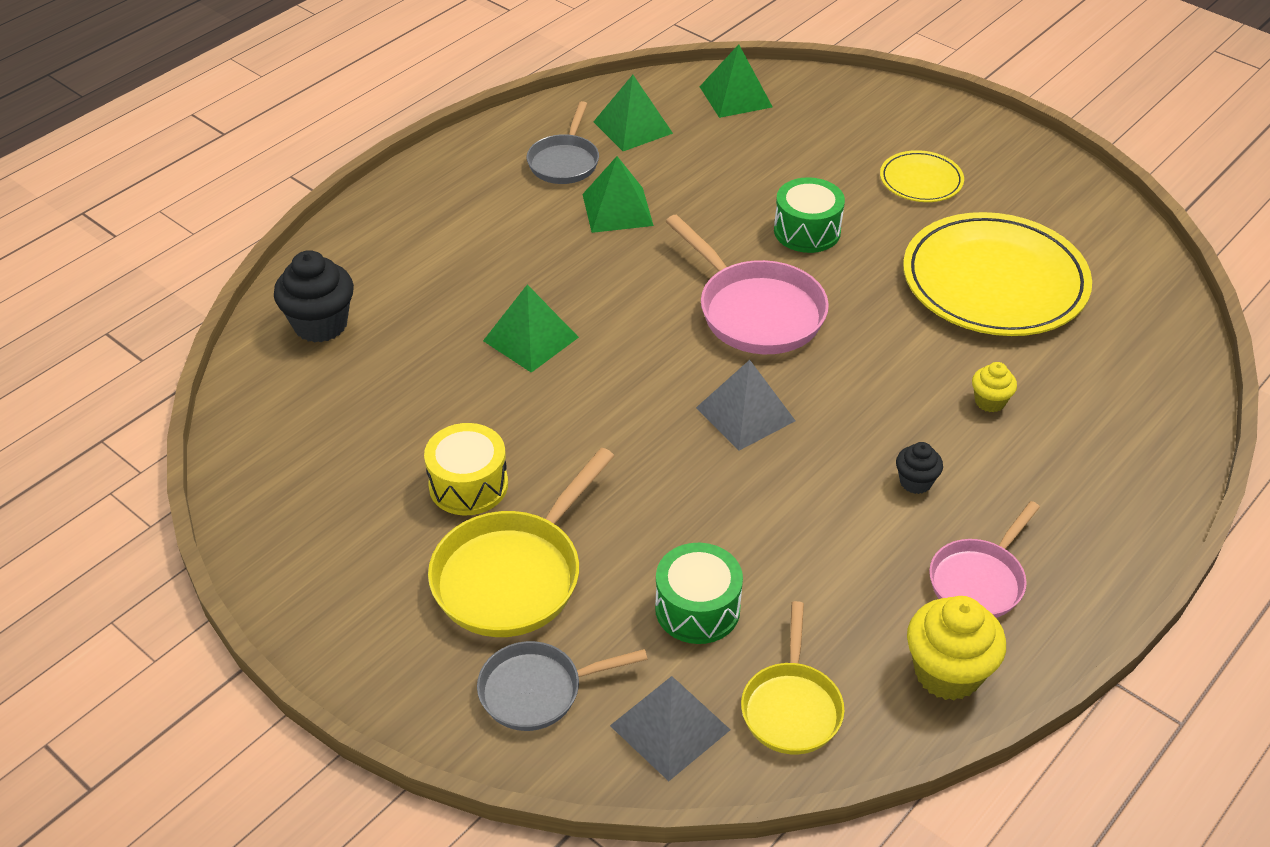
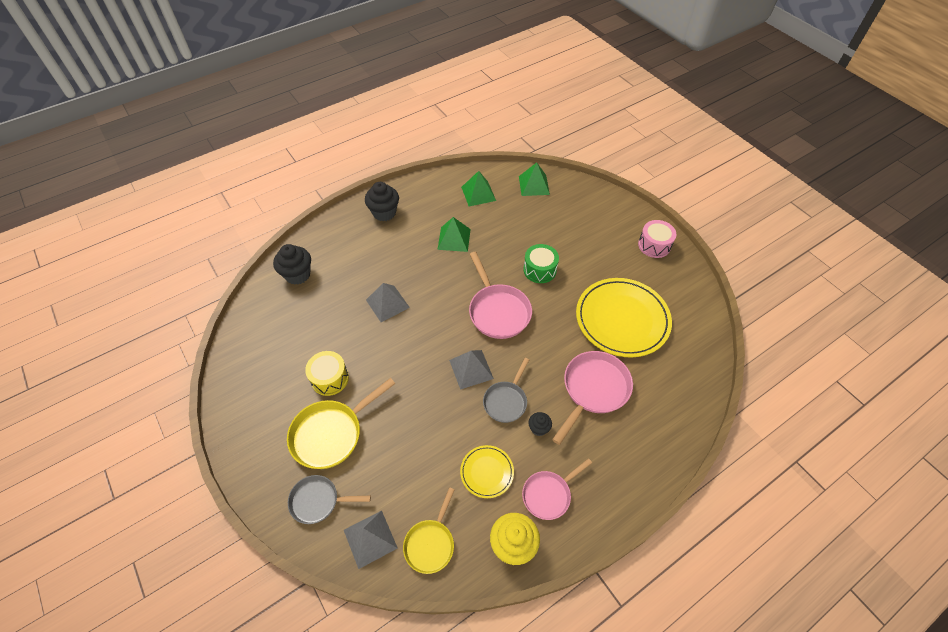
camera: 15 degrees right, 10 degrees up
(456, 189) = (384, 213): none -> black cupcake
(530, 339) = (387, 303): green pyramid -> grey pyramid
(564, 161) = (439, 207): grey pan -> grey pan (506, 401)
(697, 608) = (407, 475): green drum -> none
(921, 180) = (607, 252): yellow plate -> yellow plate (487, 472)
(990, 401) = (593, 390): yellow cupcake -> pink pan
(1003, 156) = (654, 245): none -> pink drum

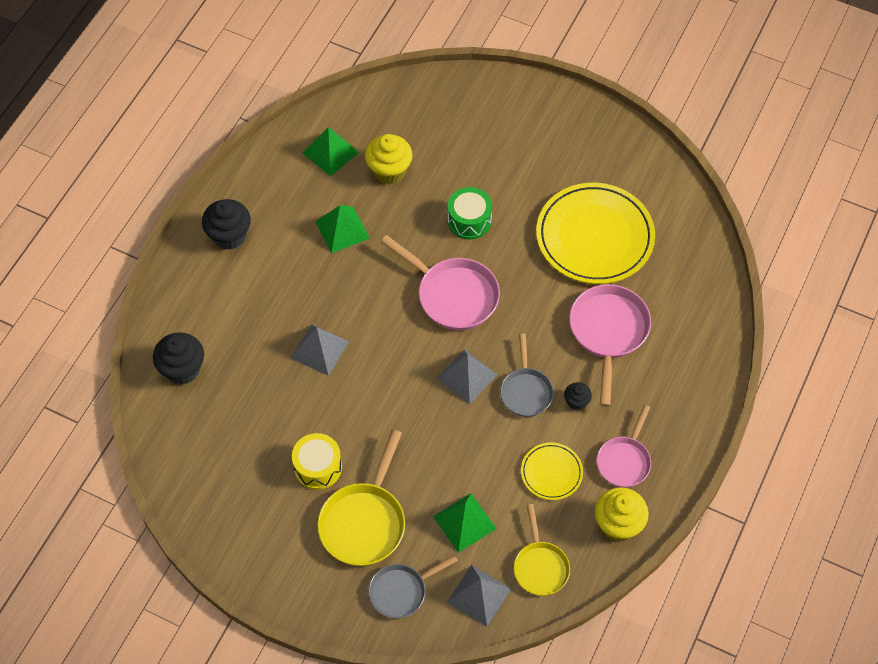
camera: 30 degrees left, 5 degrees up
(507, 218) = (389, 171): none -> yellow cupcake
(534, 185) = (392, 108): green pyramid -> green pyramid (464, 522)
(654, 245) = (581, 125): pink drum -> none

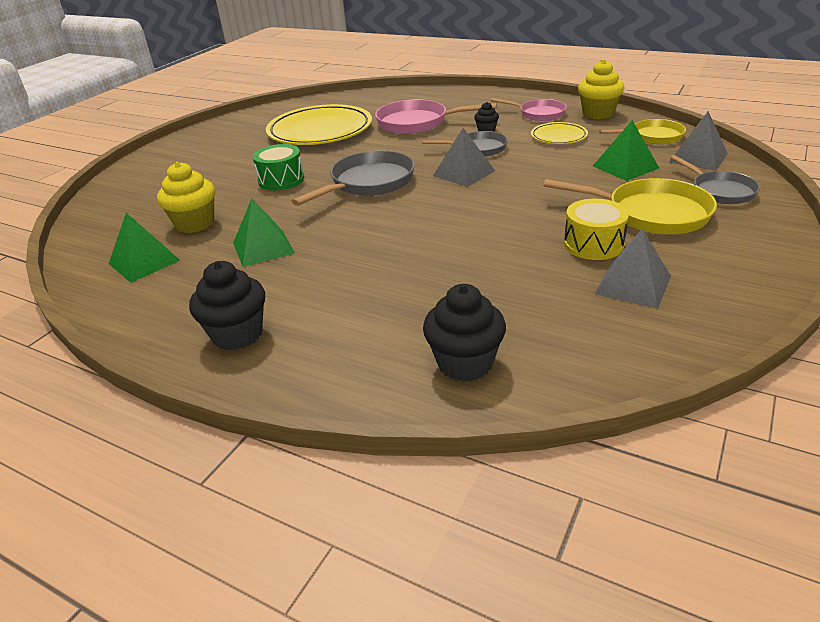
camera: 85 degrees left, 25 degrees down
(319, 349) = (431, 252): grey pyramid -> grey pyramid (633, 285)
(453, 295) = (368, 183): pink pan -> grey pan

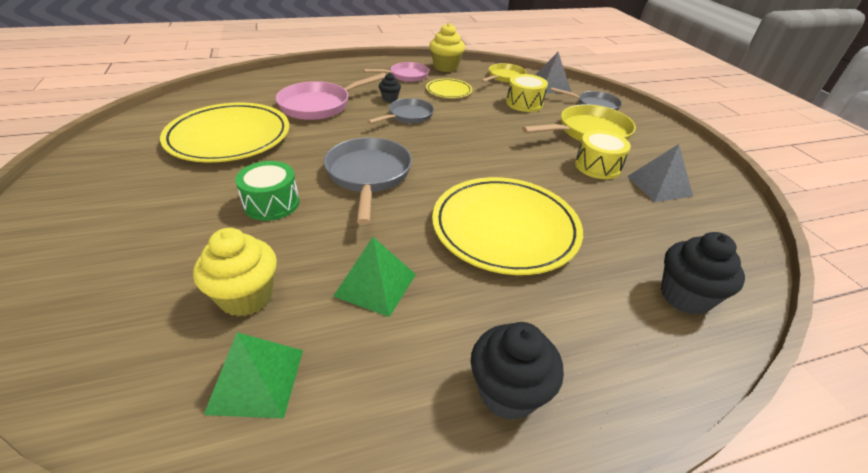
camera: 50 degrees left, 5 degrees up
(405, 254) = (505, 228): none -> yellow plate
(464, 173) = (432, 140): grey pyramid -> none
(625, 167) = (524, 103): green pyramid -> yellow drum

